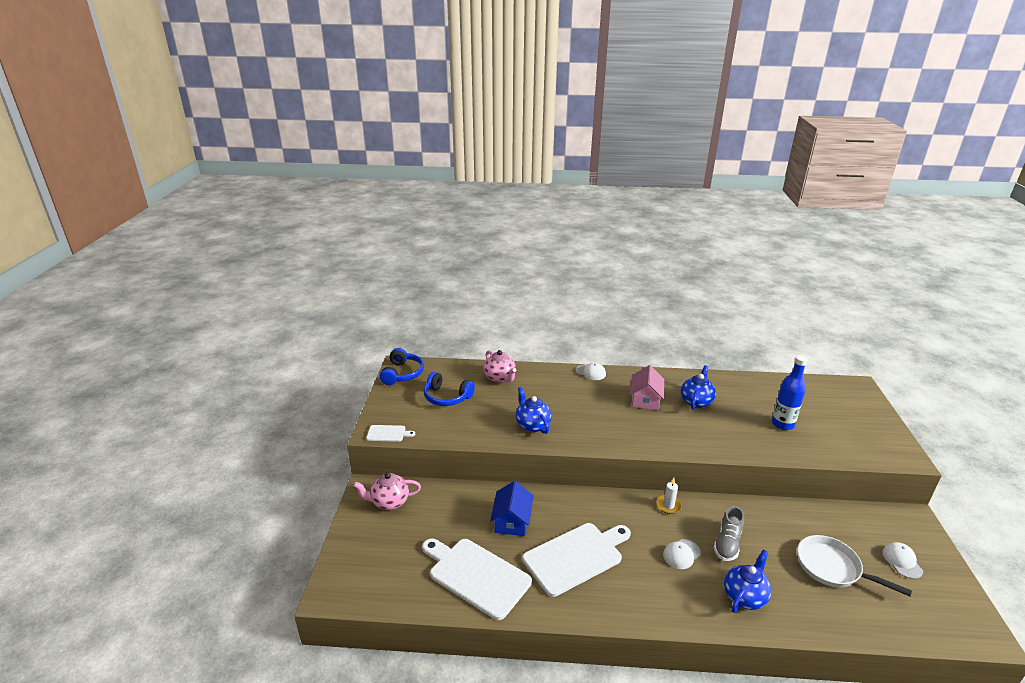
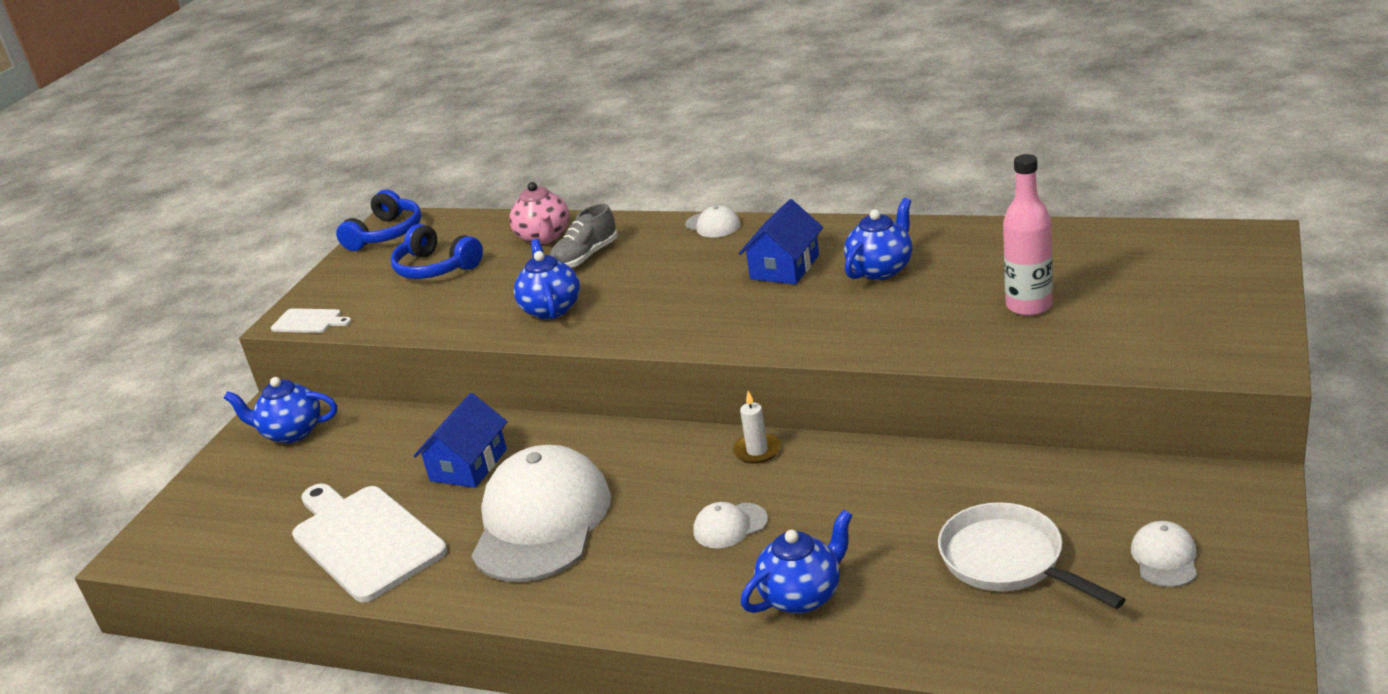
camera: 20 degrees right, 0 degrees up
(389, 502) = (292, 432): pink teapot -> blue teapot
(575, 557) = (541, 521): white cutting board -> white cap
(645, 399) = (784, 267): pink house -> blue house
(727, 543) = (827, 513): grey shoe -> grey shoe (585, 257)
(782, 424) = (1029, 306): blue bottle -> pink bottle

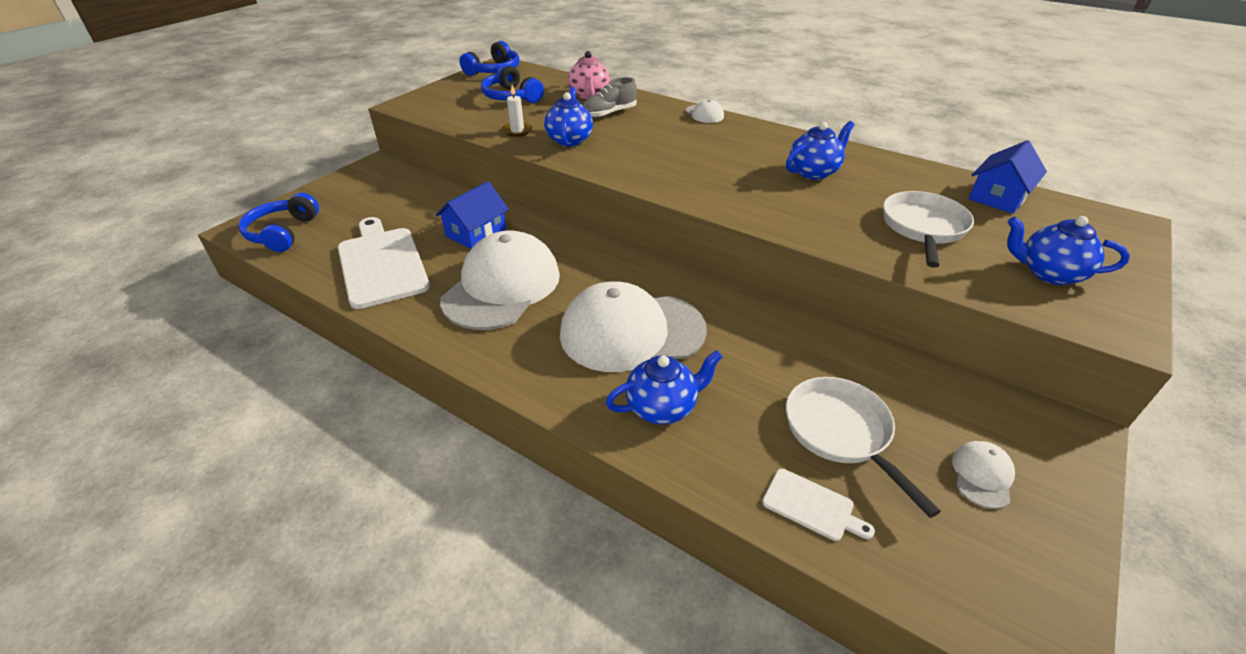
camera: 10 degrees right, 10 degrees up
(198, 540) = (283, 233): none -> blue headphones
(292, 432) = (382, 180): blue teapot -> blue teapot (1049, 273)
(309, 321) = (415, 109): white cutting board -> white cutting board (811, 506)
(730, 526) = (631, 332): white cap -> white cap, size x2.41
(757, 451) = (675, 280): white candle -> white candle (517, 131)
(784, 267) = (743, 153): blue house -> blue house (998, 197)
(1029, 306) = (923, 228): pink bottle -> white pan

